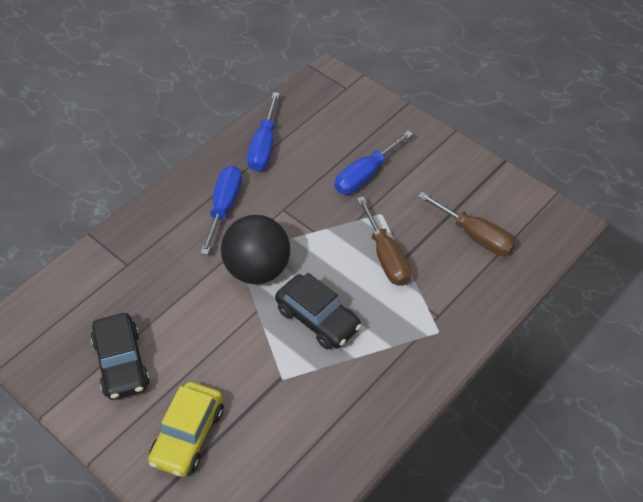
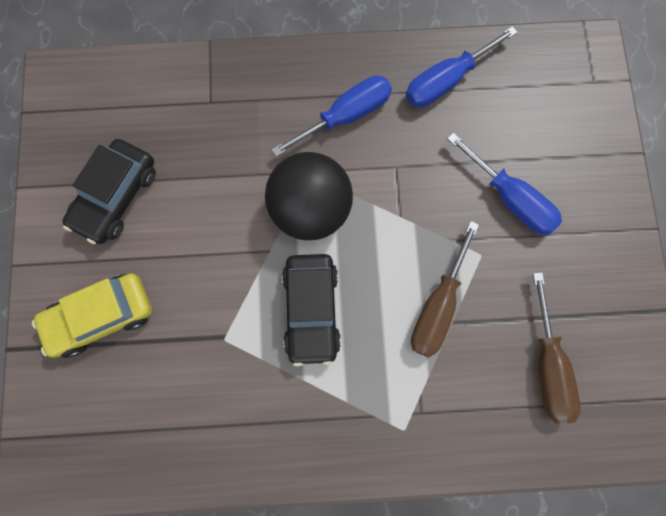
camera: 45 degrees right, 25 degrees up
(365, 175) = (510, 198): blue screwdriver -> blue screwdriver turned 135 degrees counterclockwise

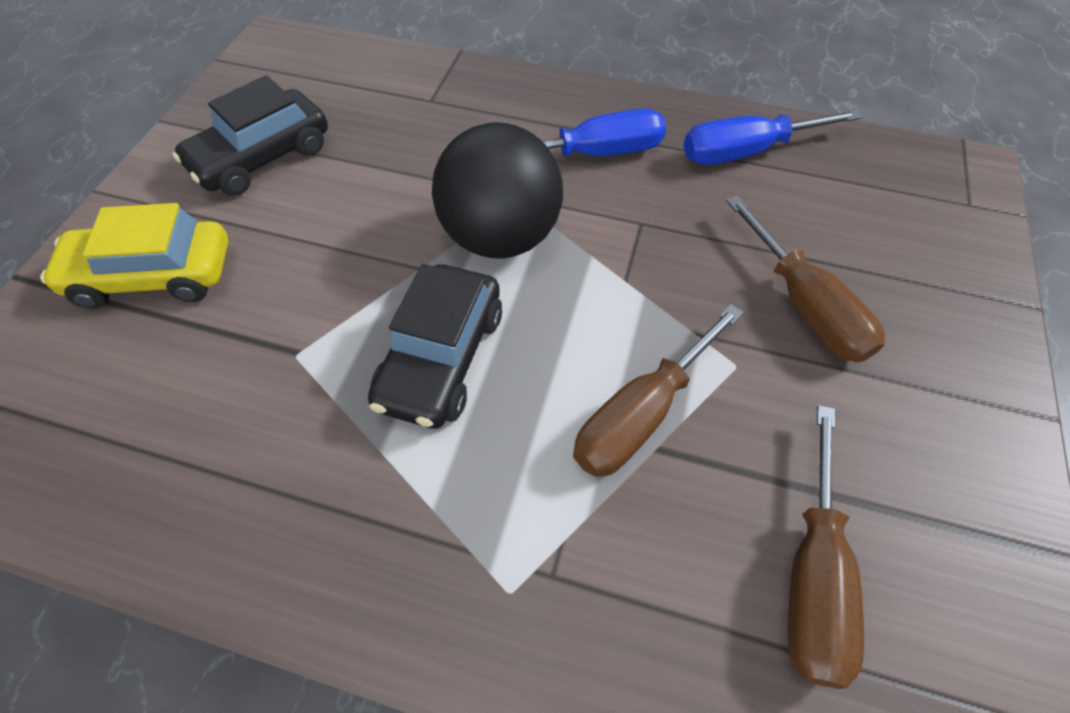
camera: 20 degrees right, 20 degrees down
(510, 198) = (804, 305): blue screwdriver -> brown screwdriver

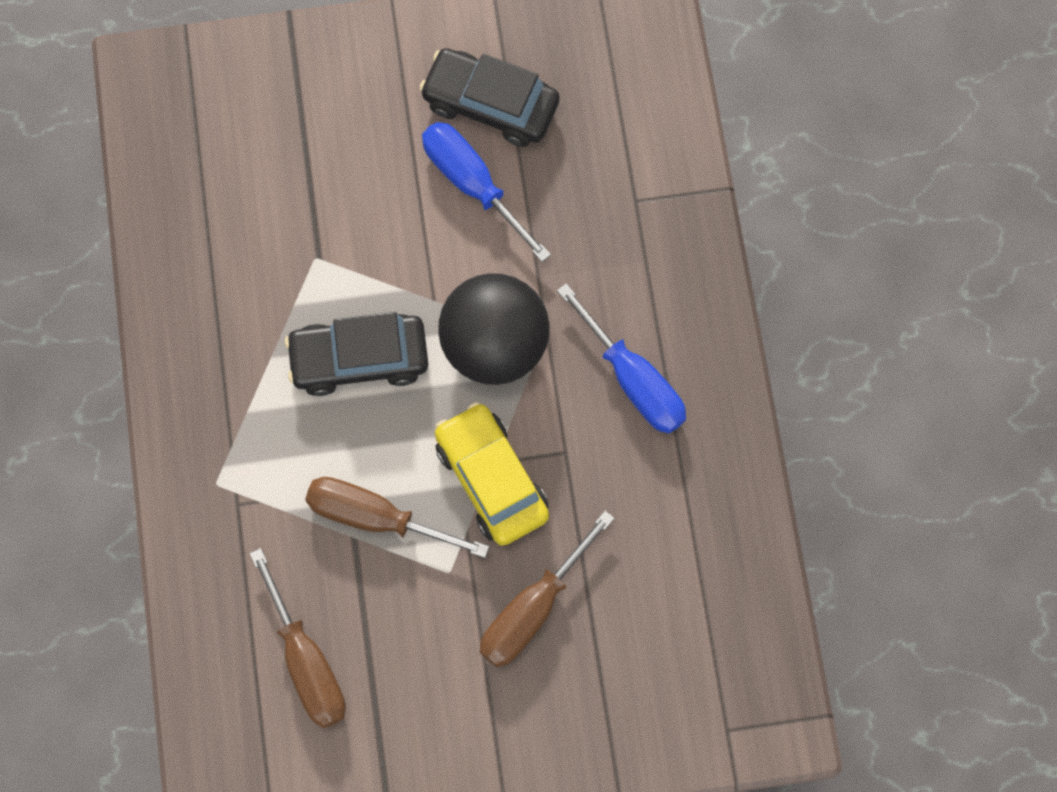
camera: 65 degrees right, 15 degrees up
(154, 276) = (334, 112): yellow car -> yellow car (491, 480)
(746, 152) = (703, 514): blue screwdriver -> blue screwdriver (472, 184)
(812, 574) = (306, 662): brown screwdriver -> brown screwdriver turned 105 degrees counterclockwise

